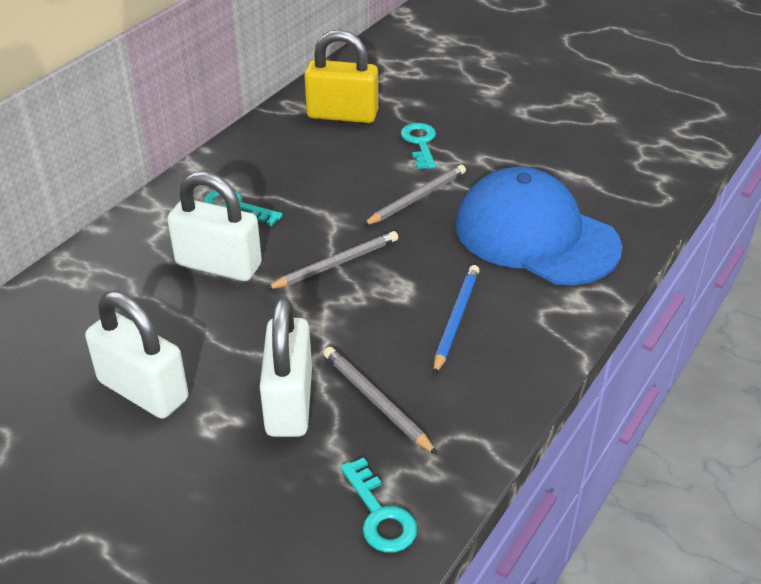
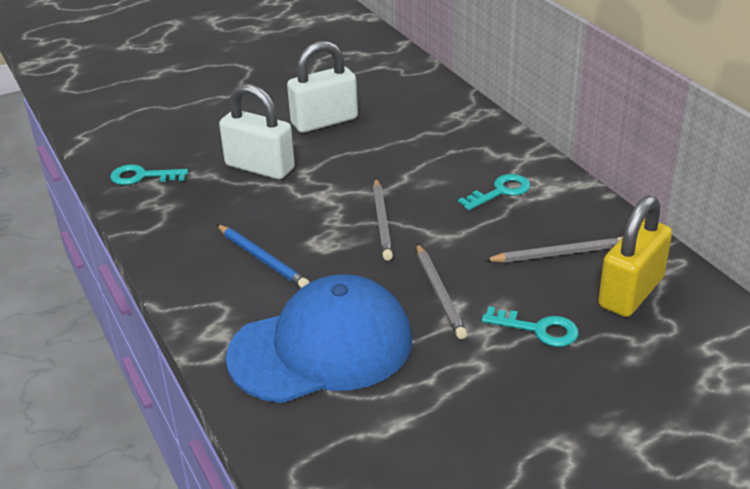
camera: 120 degrees right, 5 degrees down
(218, 265) = (427, 169): white padlock -> none
(377, 401) = (223, 199): grey pencil -> grey pencil (558, 254)

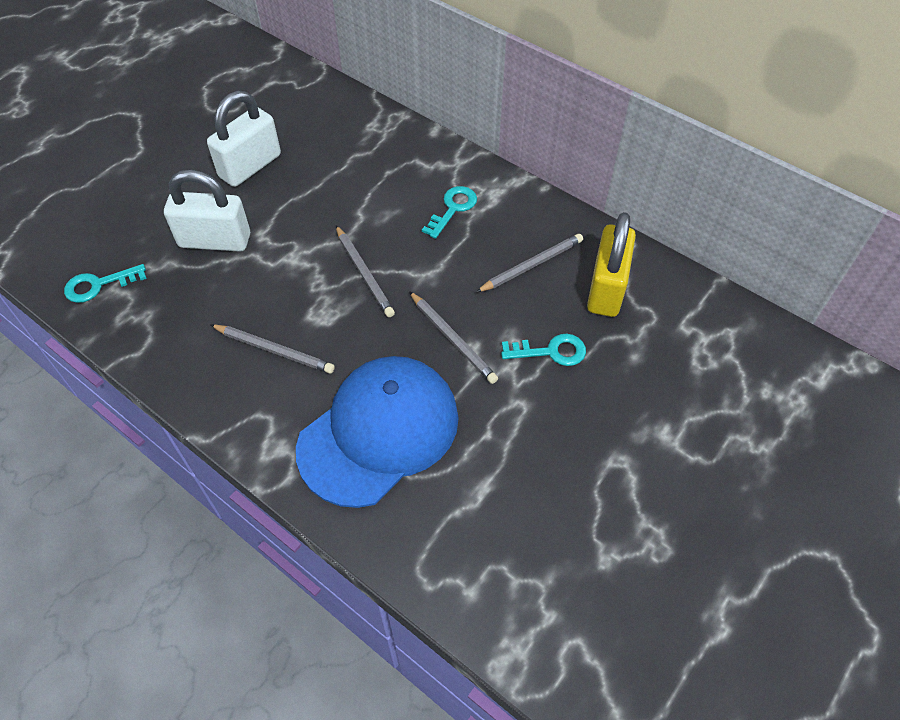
camera: 25 degrees left, 20 degrees up
(262, 259) = (274, 350): blue pencil -> grey pencil

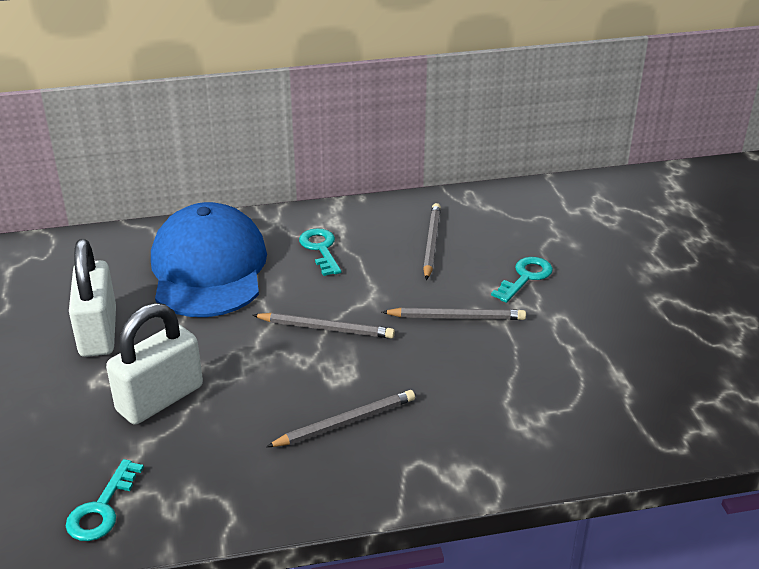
camera: 50 degrees left, 20 degrees down
(379, 432) = (506, 403): blue cap -> blue cap (208, 268)
(606, 289) = (497, 223): yellow padlock -> none

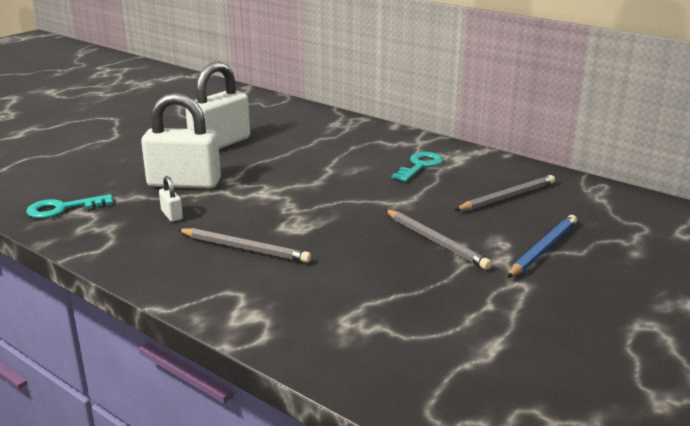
camera: 50 degrees right, 10 degrees down
(208, 268) = (333, 145): blue cap -> none
(221, 437) = (172, 215): none -> white padlock
(325, 328) = (336, 202): grey pencil -> none
(525, 277) = (543, 249): turquoise key -> blue pencil

